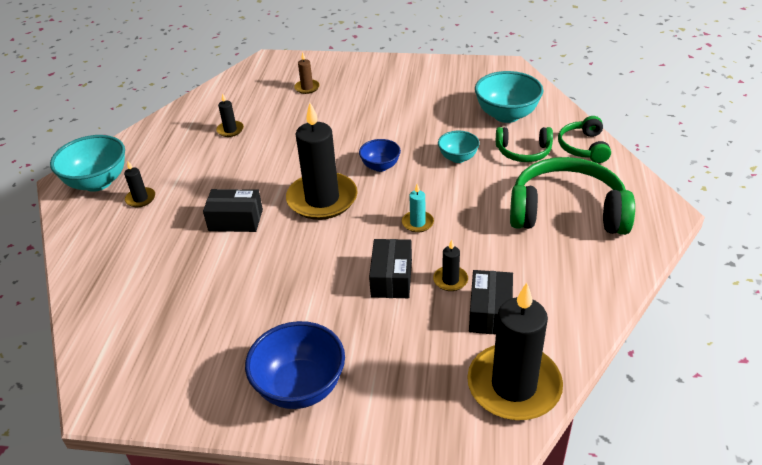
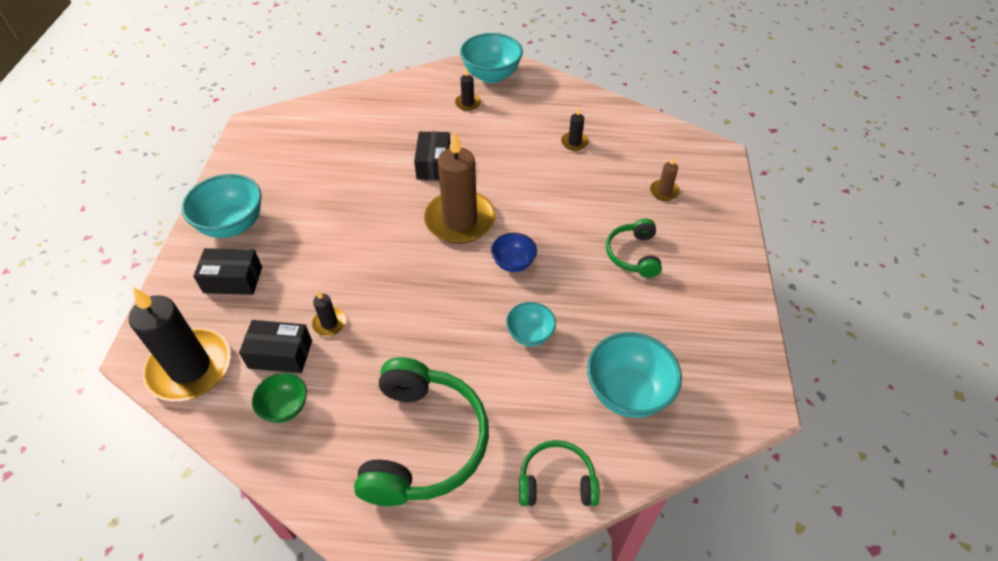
camera: 85 degrees right, 10 degrees up
(300, 387) = (232, 225): blue bowl -> turquoise bowl
(322, 199) = (460, 220): black candle -> brown candle
(391, 278) = (340, 277): black box -> black box (233, 280)
(417, 223) = (416, 297): turquoise candle -> none
(523, 152) = (544, 406): green headphones -> green headphones (633, 254)
(549, 300) = (285, 407): none -> green bowl

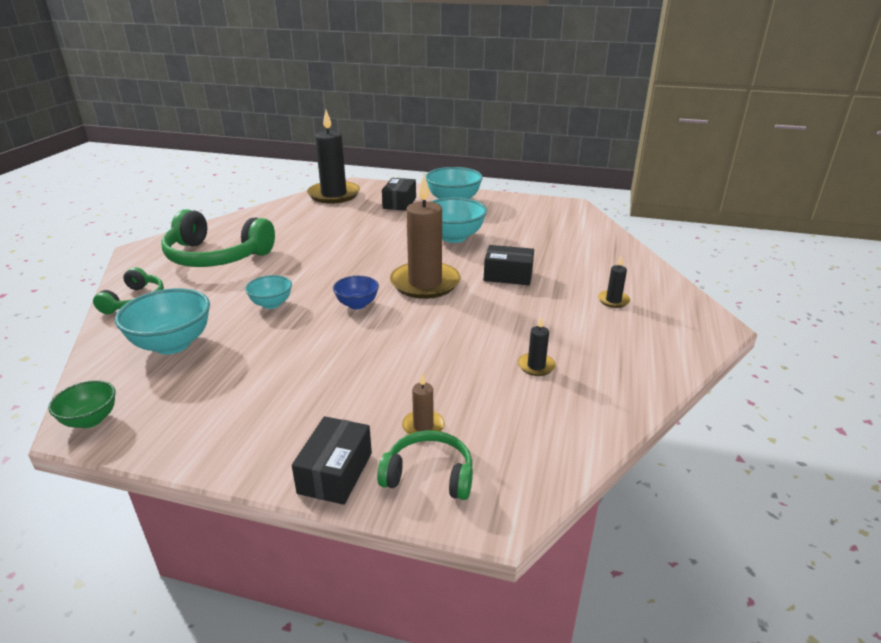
camera: 100 degrees right, 20 degrees down
(280, 354) = (325, 216): black box -> black box (335, 473)
(285, 407) = (283, 218): green bowl -> green bowl (90, 420)
(329, 323) = (341, 230): black candle -> none
(491, 75) = (675, 320): turquoise bowl -> turquoise bowl (454, 237)
(633, 254) = (329, 378): green headphones -> green headphones (429, 475)

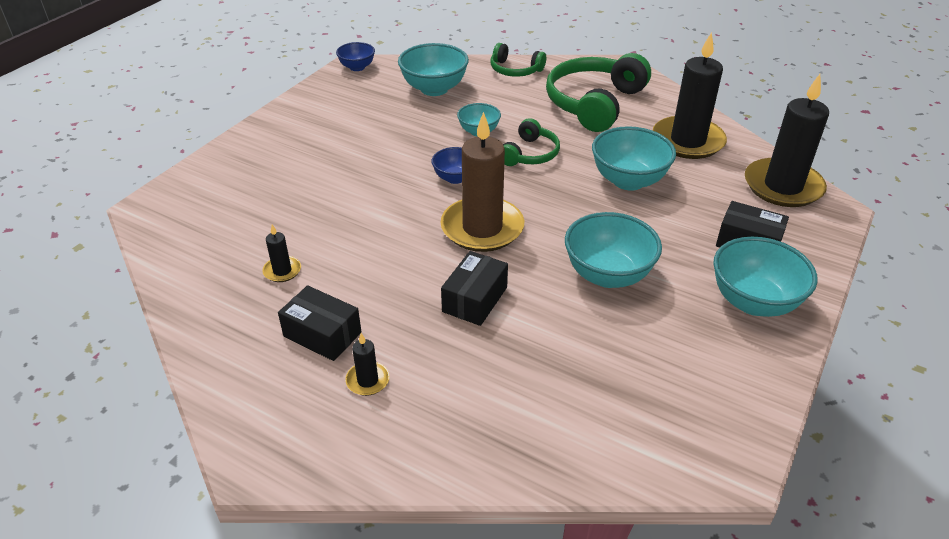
camera: 105 degrees right, 10 degrees up
(90, 420) = (357, 67): green bowl -> blue bowl
(280, 220) = (687, 141): none -> black candle
(335, 473) = (236, 150): black box -> black box (322, 334)
(340, 237) = (628, 180): none -> turquoise bowl
(423, 426) = (251, 191): brown candle -> none
(429, 475) = (202, 186): green headphones -> green headphones (530, 154)

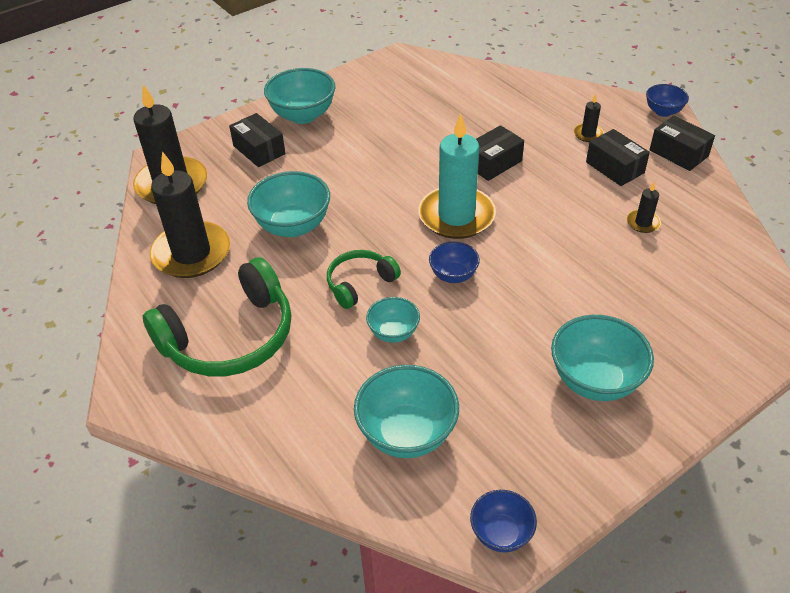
camera: 155 degrees left, 5 degrees up
(236, 382) = (678, 153): none -> black box
(257, 463) = (663, 112): none -> blue bowl
(482, 228) = (456, 216): brown candle -> turquoise candle
(515, 70) = (273, 439): green headphones -> none
(607, 275) = (384, 155): turquoise bowl -> turquoise bowl (595, 380)

